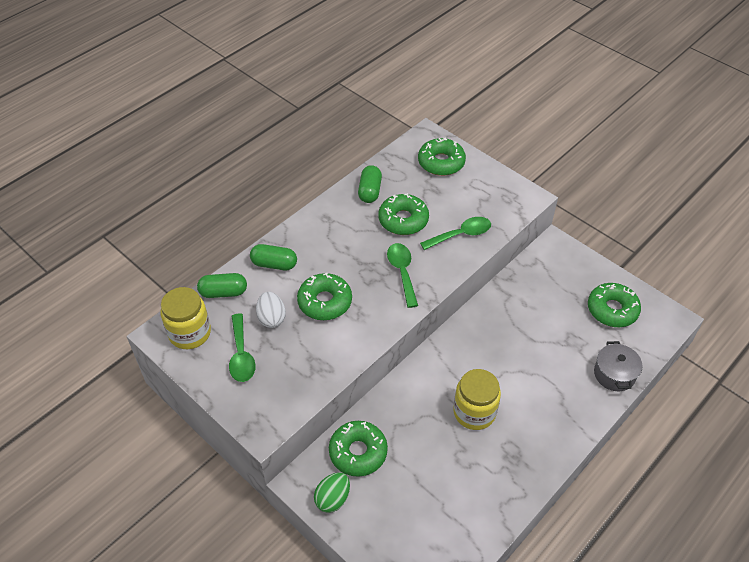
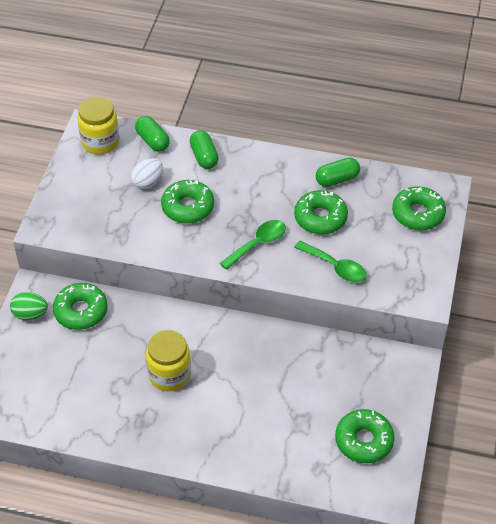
camera: 60 degrees right, 0 degrees up
(241, 355) = (100, 182): green spoon -> none
(614, 374) = (284, 469): grey pot -> none

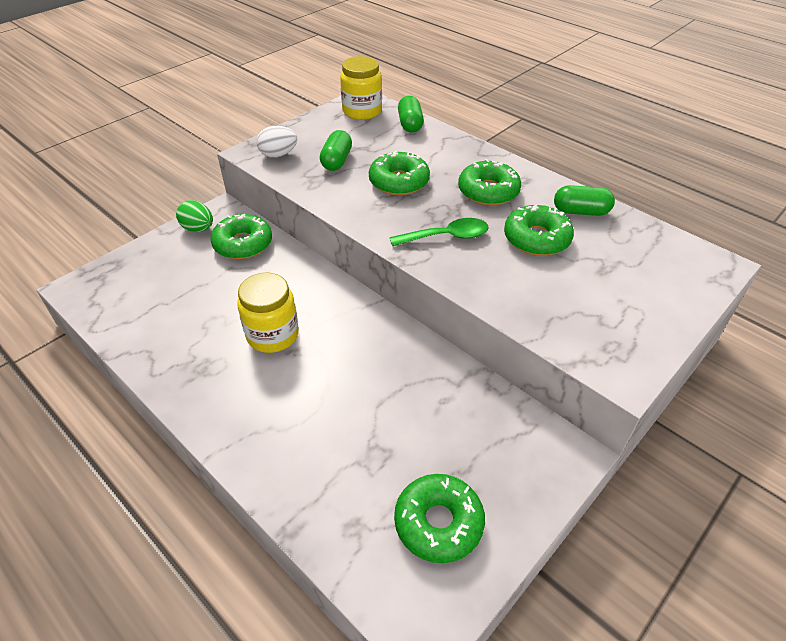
camera: 30 degrees right, 5 degrees down
(148, 182) = (377, 151): white egg -> white egg (278, 155)
(204, 157) = (449, 150): green capsule -> green capsule (336, 161)
(335, 267) = (521, 291): green spoon -> none
(418, 214) = (664, 277): green donut -> green donut (488, 191)

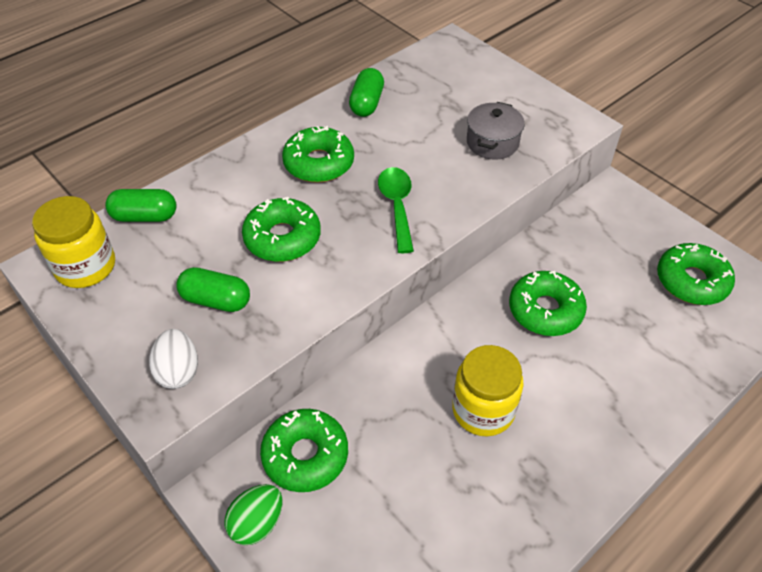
camera: 85 degrees left, 5 degrees up
(536, 239) = (407, 140): green donut -> green donut (545, 310)
(556, 297) = (492, 142): none -> grey pot

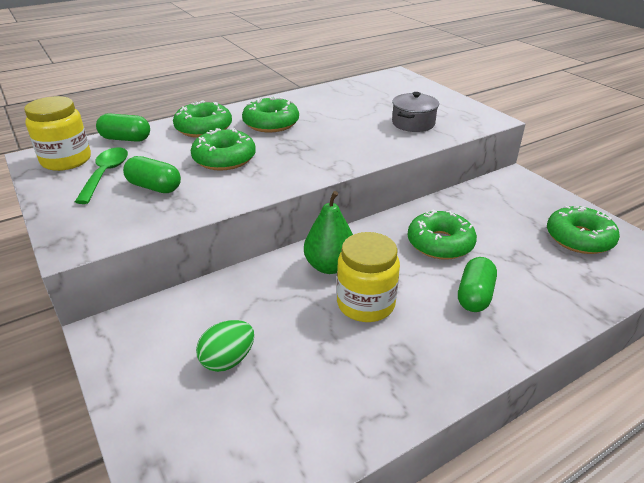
camera: 10 degrees right, 15 degrees down
(178, 371) = (101, 224): white egg -> none
(257, 523) = (131, 359): green egg -> green egg (228, 360)
(305, 455) = (195, 316): green donut -> green donut (203, 128)
(367, 103) = (321, 97): green capsule -> green capsule (474, 295)
(397, 206) = (323, 150): green spoon -> green spoon (106, 174)
(432, 362) = (330, 266): none -> green pear

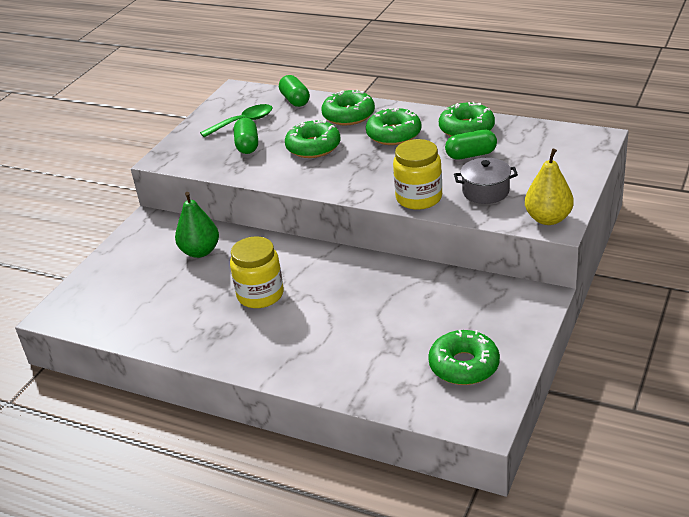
camera: 60 degrees right, 0 degrees up
(66, 160) = (243, 100): yellow jar -> yellow jar (419, 198)
(228, 360) = (162, 270): green egg -> none
(330, 266) = (286, 262): green pear -> green pear (200, 251)
(440, 243) = (370, 297): green donut -> green donut (466, 129)
(474, 295) = (317, 337): green capsule -> green capsule (471, 155)
(479, 118) = (548, 219): none -> yellow pear

